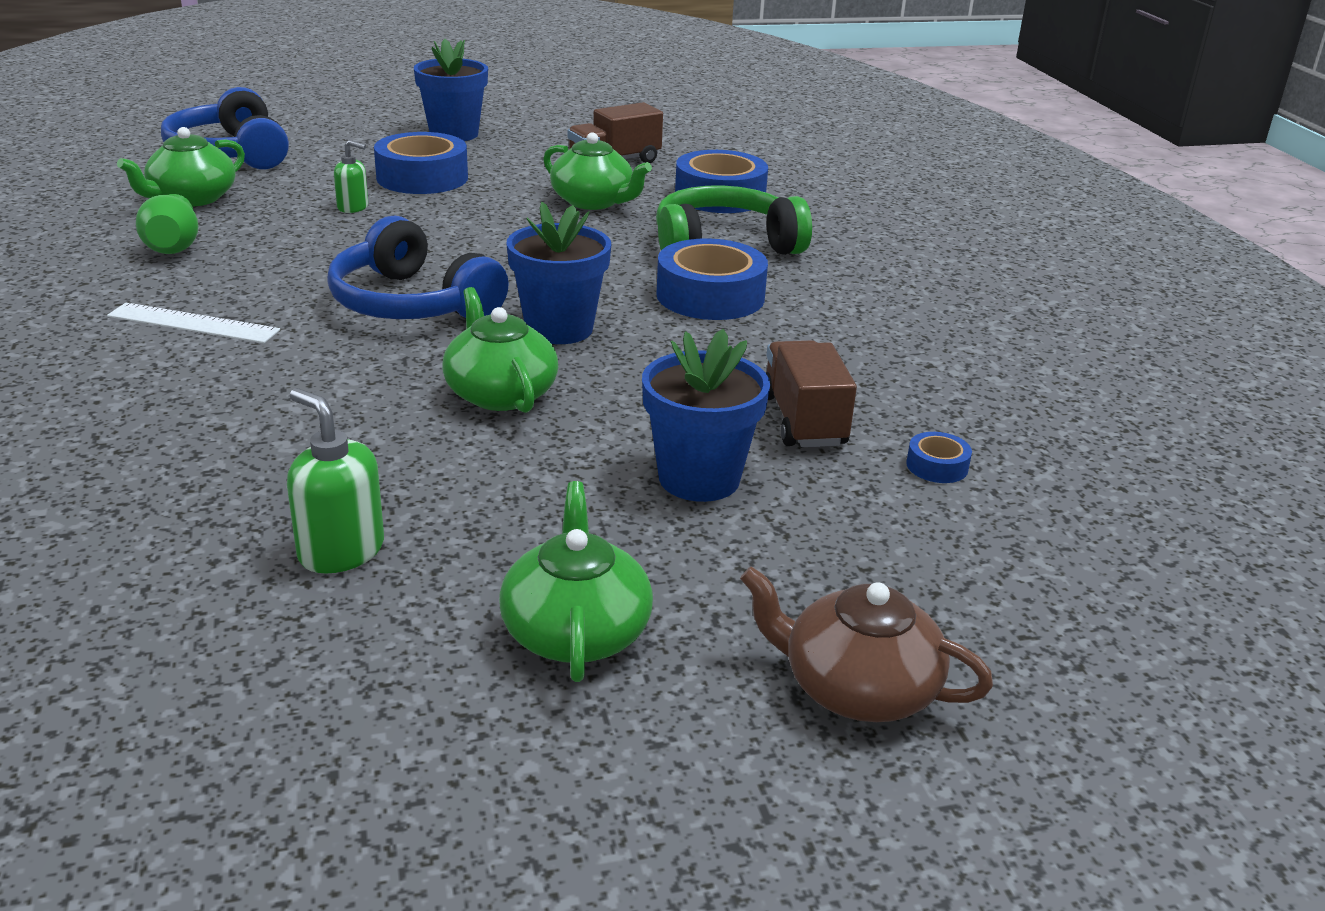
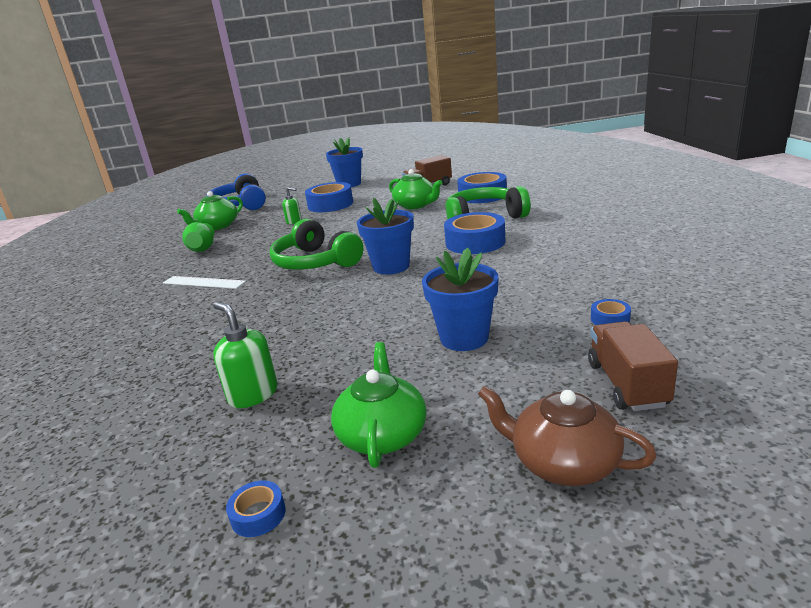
camera: 10 degrees right, 5 degrees down
(390, 745) = (258, 515): none -> blue tape
(412, 304) = (315, 262): blue headphones -> green headphones
(500, 393) = (355, 302): green teapot -> none
(803, 420) = (527, 301): brown truck -> brown truck (627, 384)

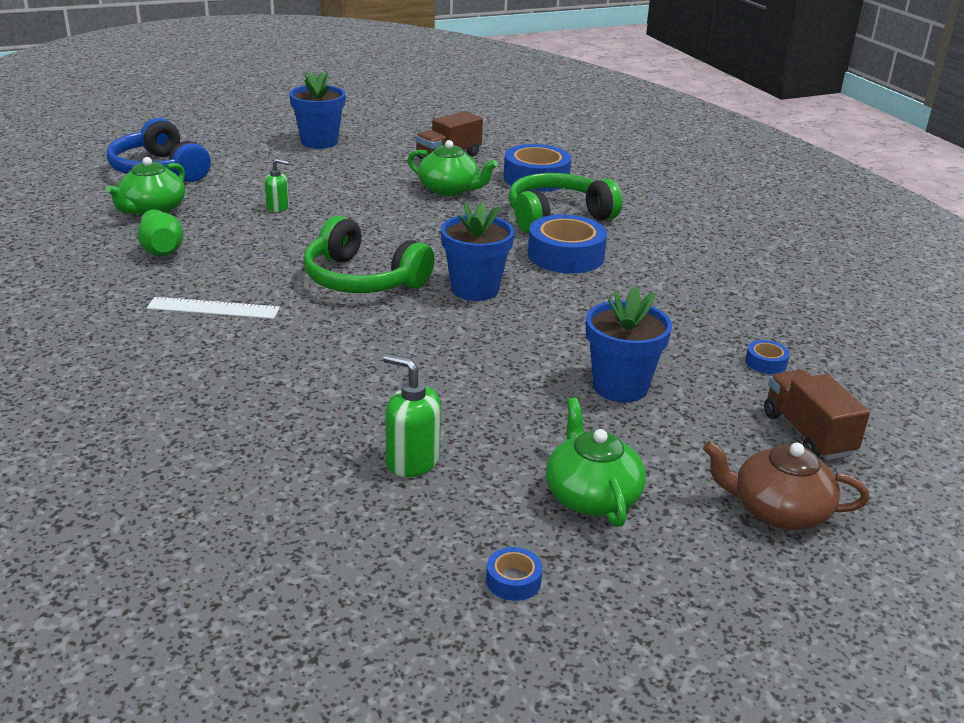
camera: 20 degrees left, 5 degrees up
(330, 204) = (315, 180): blue tape -> none

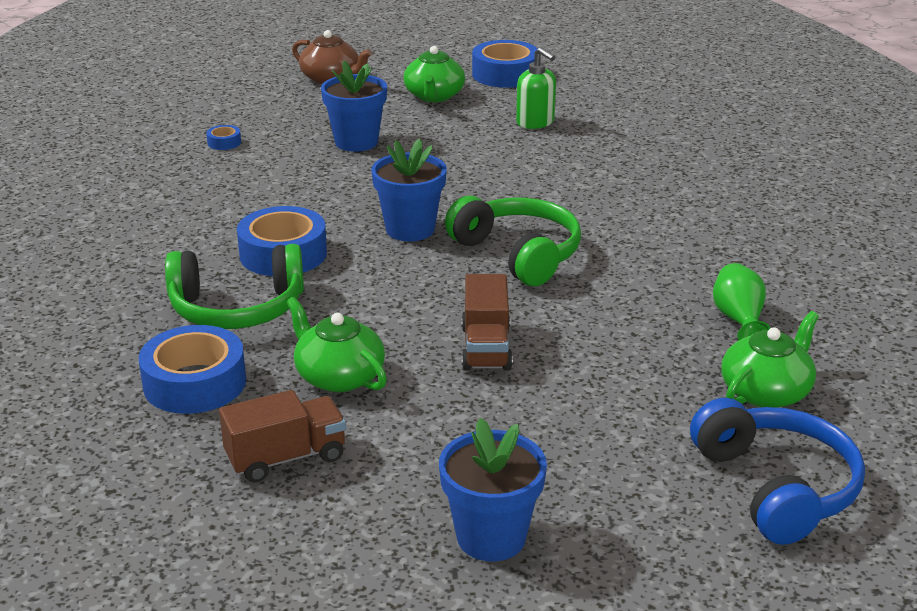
camera: 160 degrees left, 0 degrees up
(213, 308) = (673, 242): white ruler -> none
(278, 207) = (592, 373): green soap dispenser -> none
(513, 580) = (505, 74): blue tape -> blue tape, size x2.22
(807, 434) = (260, 104): brown truck -> brown truck (486, 348)

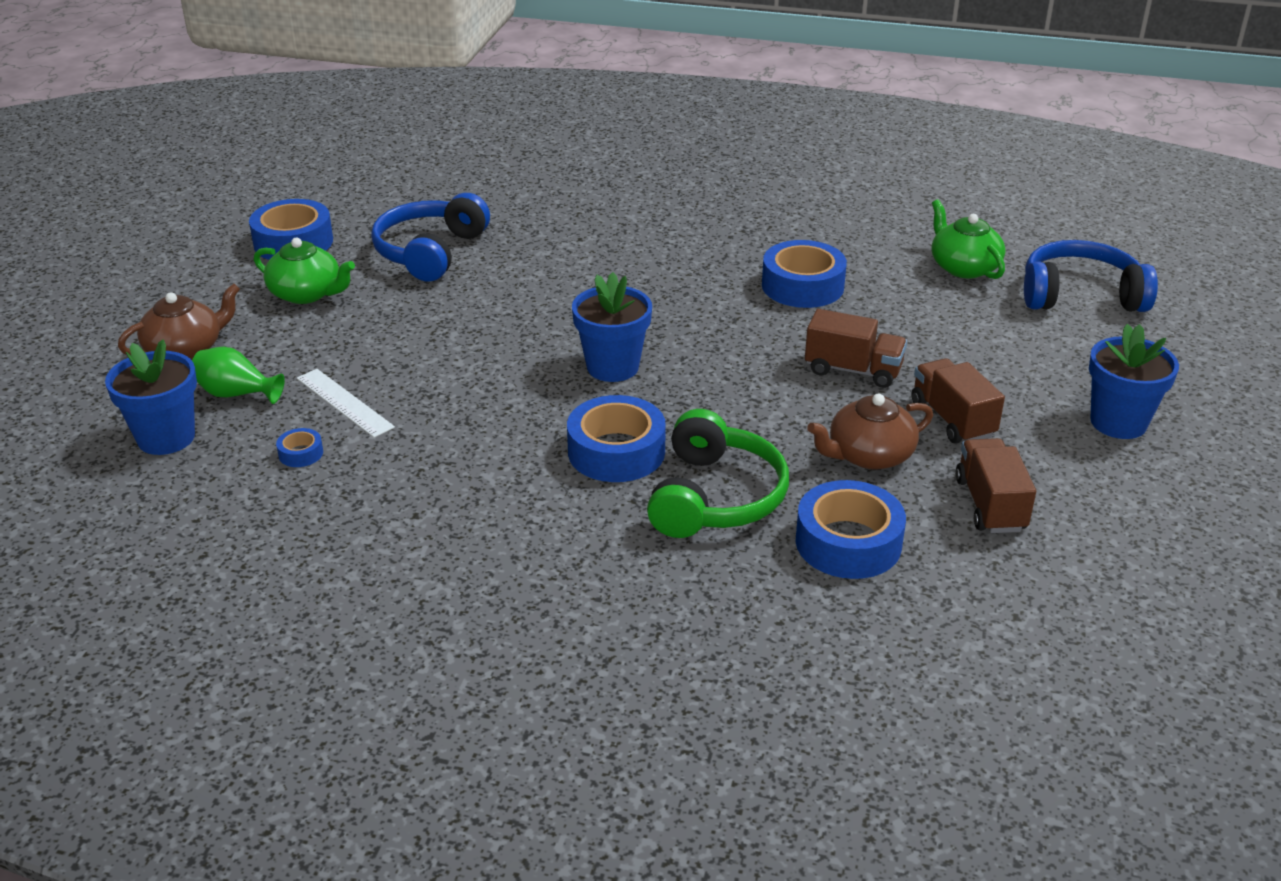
camera: 70 degrees left, 5 degrees up
(295, 141) = (344, 402): none -> white ruler
(339, 376) = (869, 455): green teapot -> brown teapot
(356, 142) = (382, 363): blue flower pot -> blue flower pot (166, 438)
(430, 418) = (952, 419): none -> brown truck
(518, 254) = (698, 320): green headphones -> none
(535, 122) = (430, 252): green soap dispenser -> blue headphones
(630, 297) = (802, 286): none -> blue tape
(739, 320) = (860, 250): green vase -> green vase (236, 394)

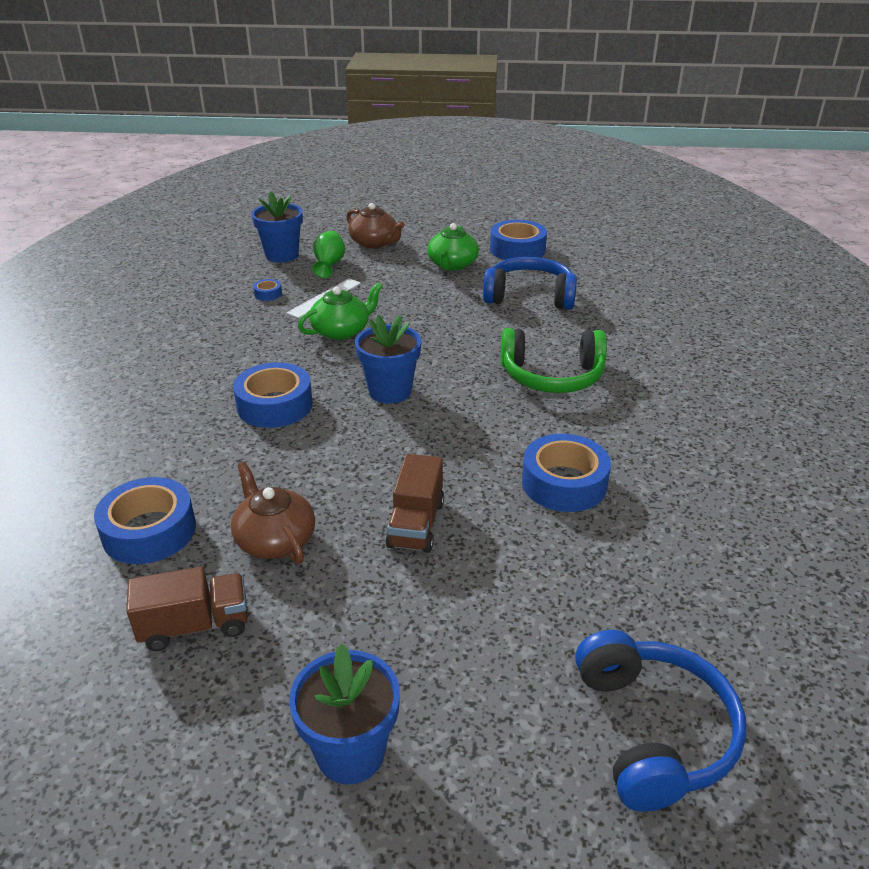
camera: 80 degrees right, 0 degrees up
(715, 497) = (216, 456): green headphones -> green headphones (552, 376)
(952, 419) = (339, 598): brown truck -> none
(963, 267) = (668, 609): green teapot -> green teapot (341, 331)

